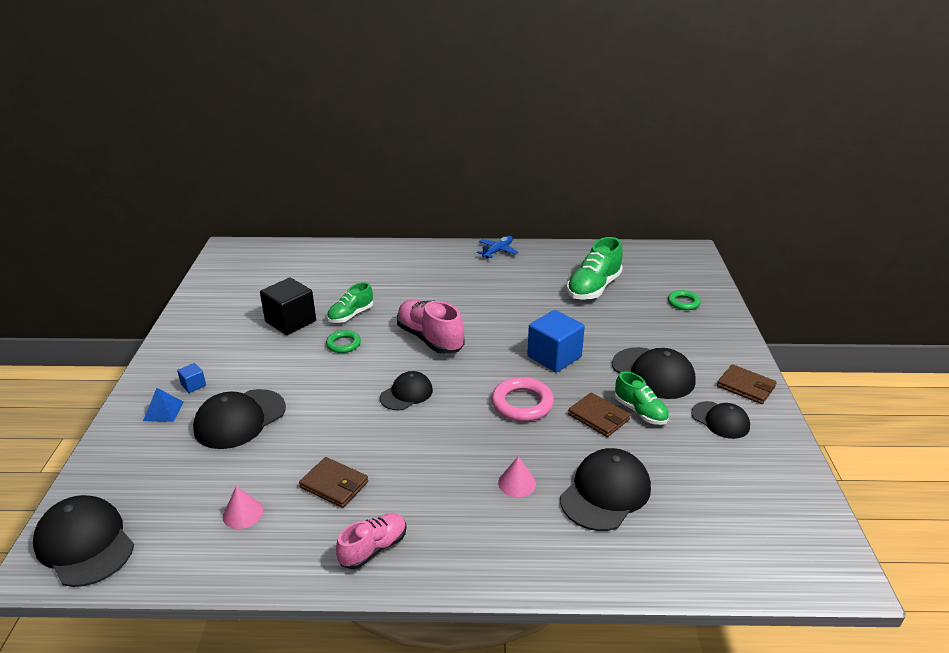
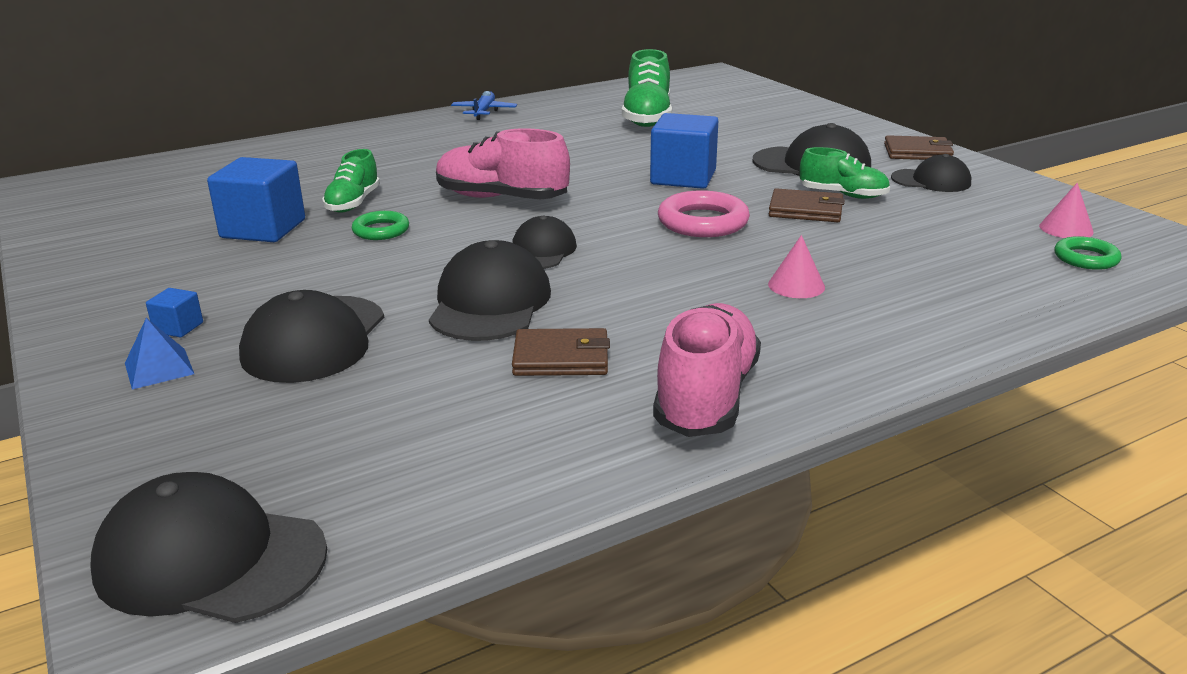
camera: 30 degrees left, 5 degrees down
(243, 513) = (459, 429): pink cone -> pink cone (1066, 229)
(290, 321) = (263, 229): black cube -> blue cube
(373, 548) = (706, 397): pink shoe -> pink shoe, size x1.61
(605, 493) = (904, 264): black cap -> black cap (490, 303)
(683, 303) = (763, 109): green ring -> green ring (1086, 258)

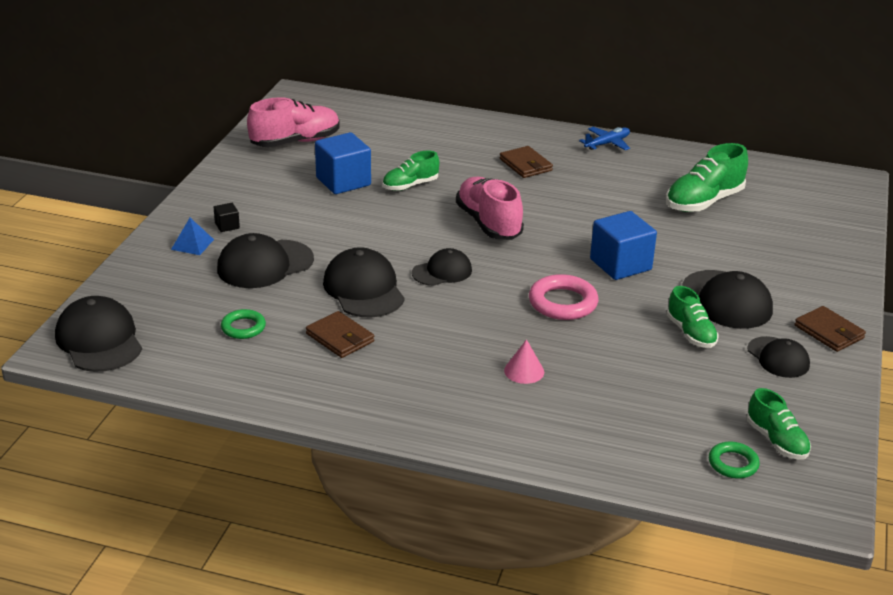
camera: 45 degrees right, 5 degrees up
(178, 327) = (227, 226): blue cube -> black cube
(381, 230) = (392, 213): green ring -> green ring (243, 327)
(490, 303) = (364, 289): black cap -> black cap turned 75 degrees counterclockwise
(706, 397) = (360, 396): pink shoe -> pink shoe (295, 142)
(806, 210) = (641, 330): brown wallet -> brown wallet (526, 165)
(1066, 229) = (776, 441): pink cone -> green shoe

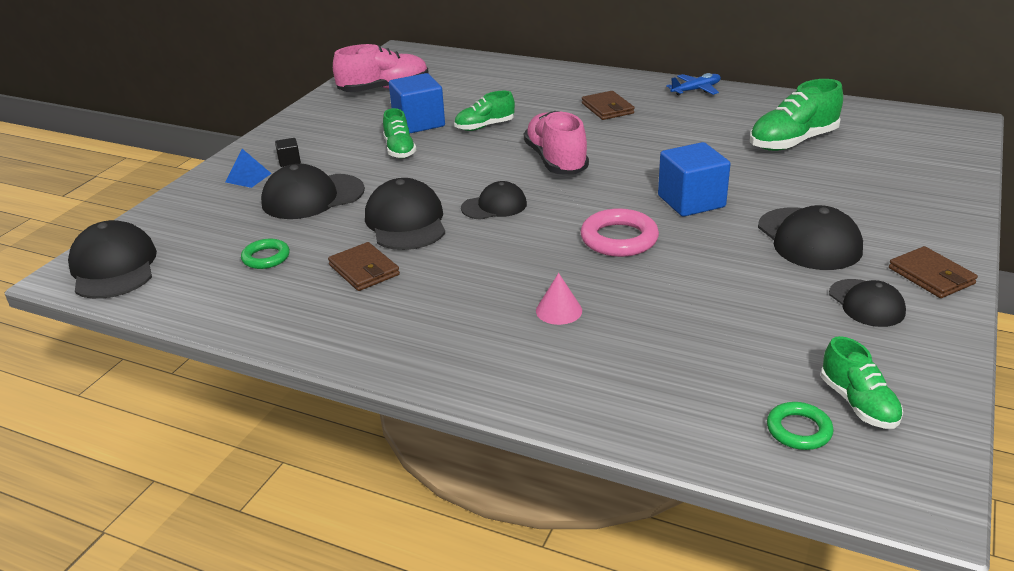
camera: 10 degrees right, 0 degrees up
(690, 333) = (762, 274): green shoe -> green shoe (399, 150)

